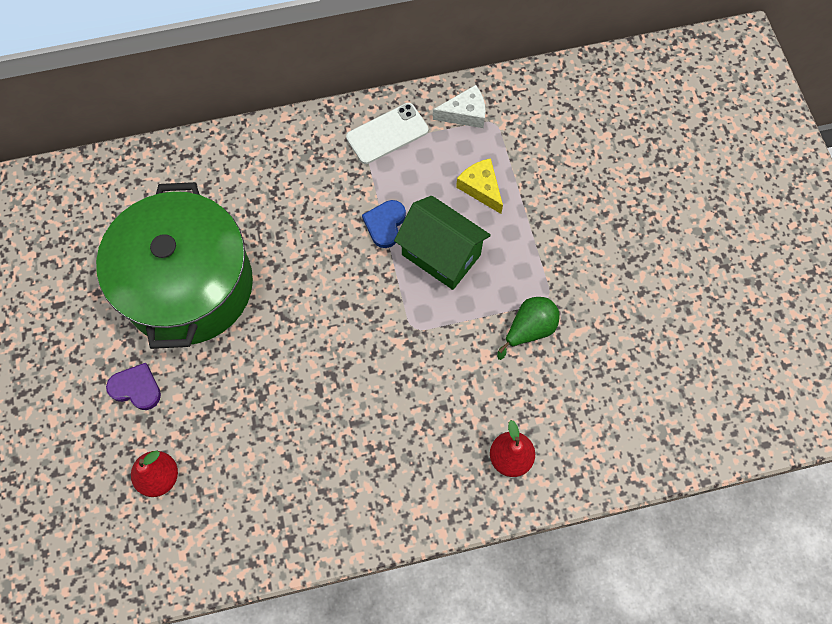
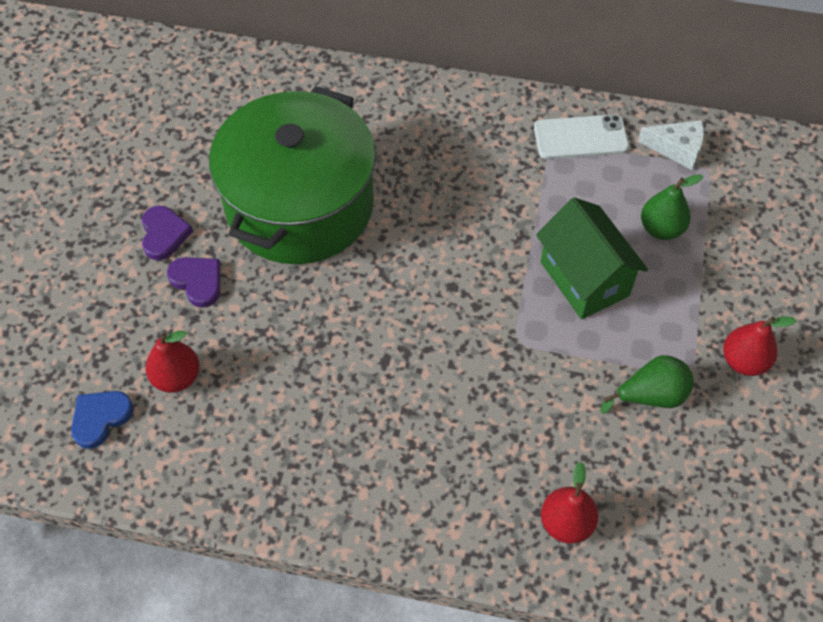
camera: 25 degrees right, 10 degrees down
(87, 359) = (164, 234): none -> purple heart
(385, 224) = (536, 225): blue heart -> blue heart (100, 418)
(481, 188) = (661, 229): yellow cheese -> green pear
(584, 272) = (744, 361): none -> red pear

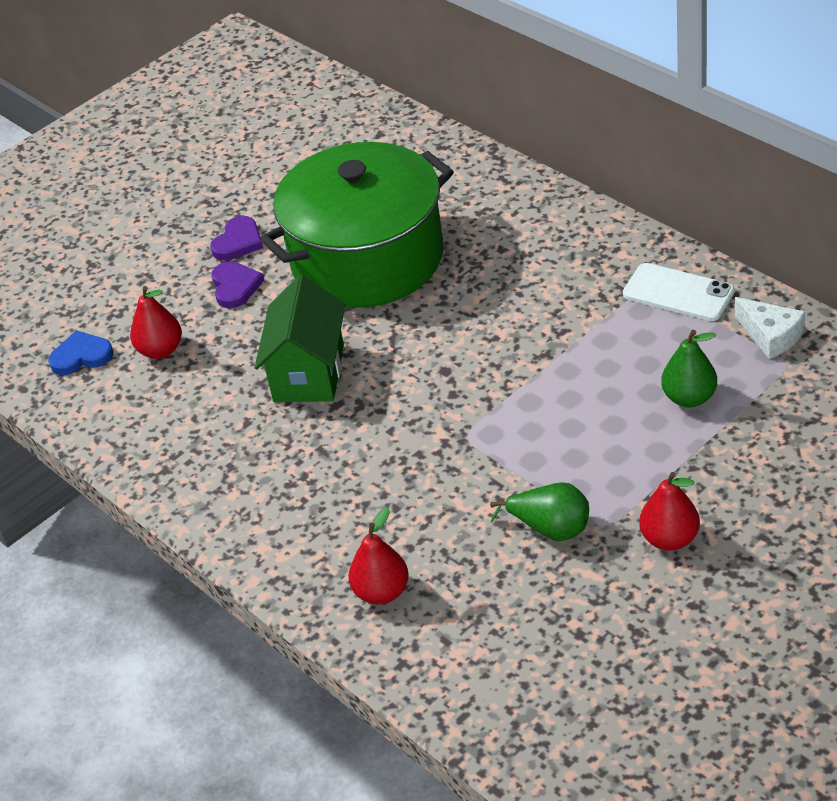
camera: 40 degrees right, 15 degrees down
(584, 279) = (573, 410): green house -> green house (308, 373)

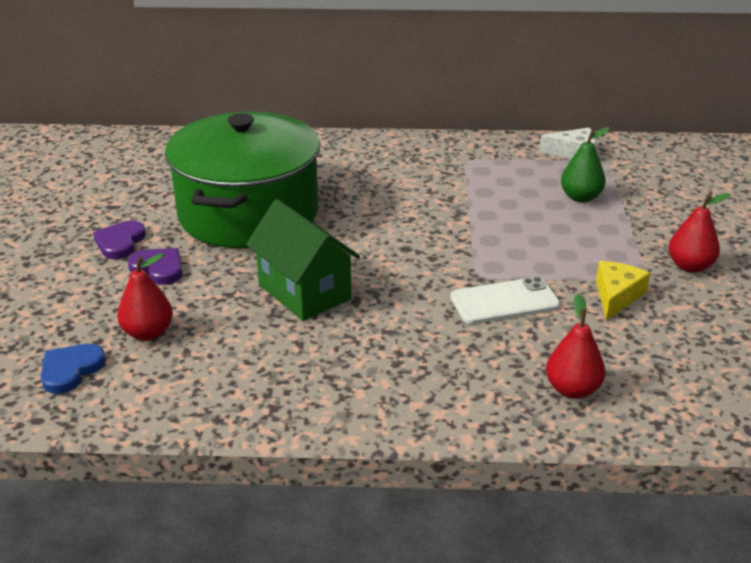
camera: 50 degrees left, 10 degrees down
(238, 242) = (120, 242): purple heart -> purple heart turned 150 degrees counterclockwise
(550, 529) = (616, 296): green pear -> yellow cheese
(678, 293) = (489, 154): white phone -> white phone (504, 302)

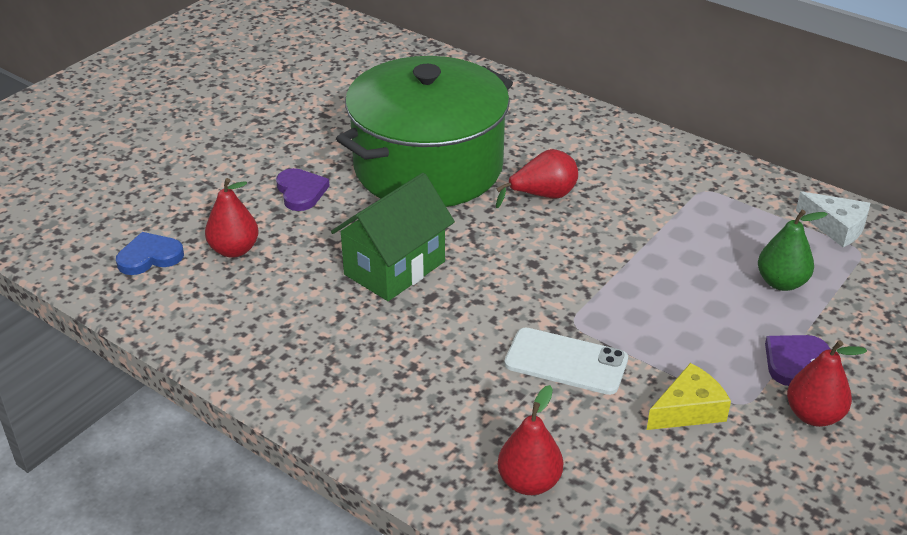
camera: 35 degrees right, 5 degrees up
(120, 242) = (295, 153): purple heart -> purple heart (794, 361)
(304, 292) = (394, 268): green house -> green house turned 45 degrees clockwise
(361, 202) = (543, 196): none -> red pear

